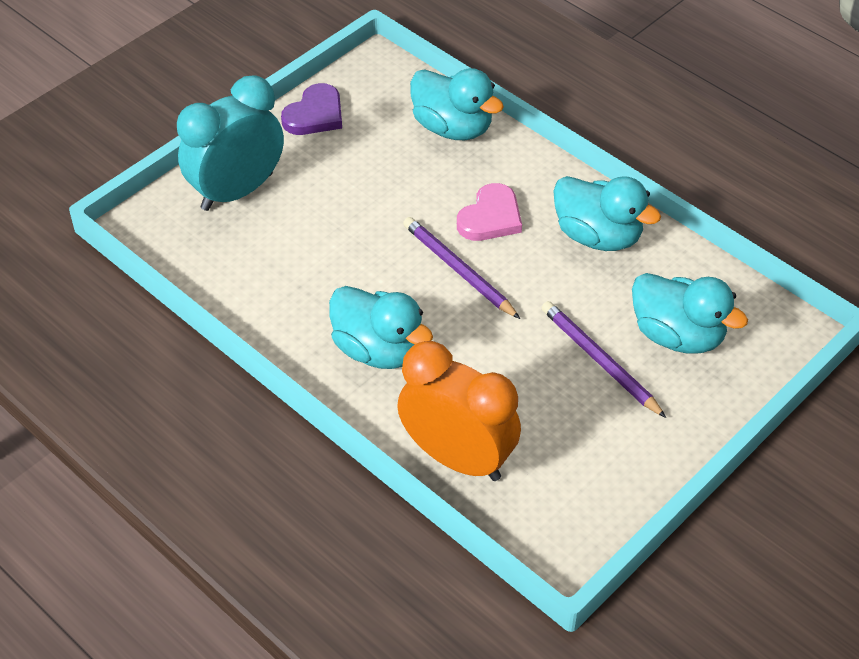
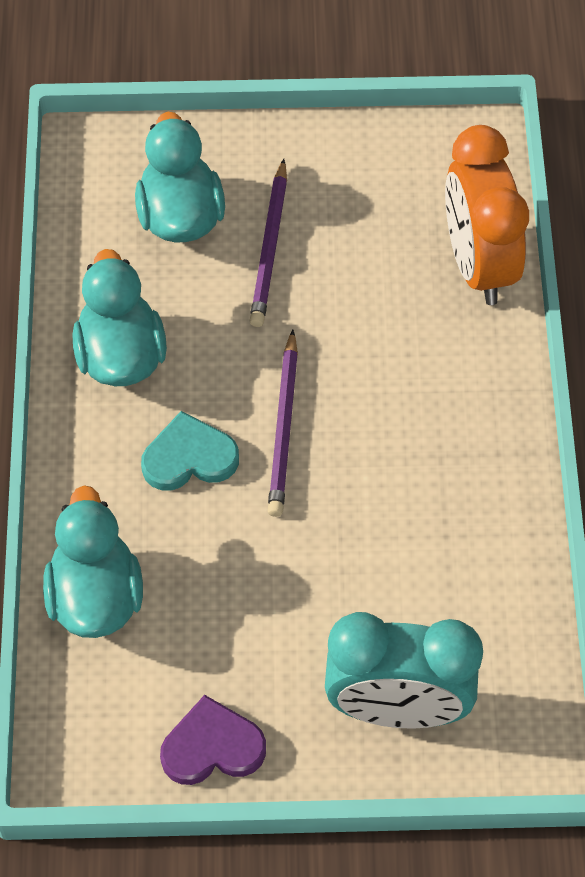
camera: 135 degrees left, 10 degrees up
(378, 350) = (442, 409): turquoise duck -> none
(490, 217) = (189, 457): pink heart -> turquoise heart

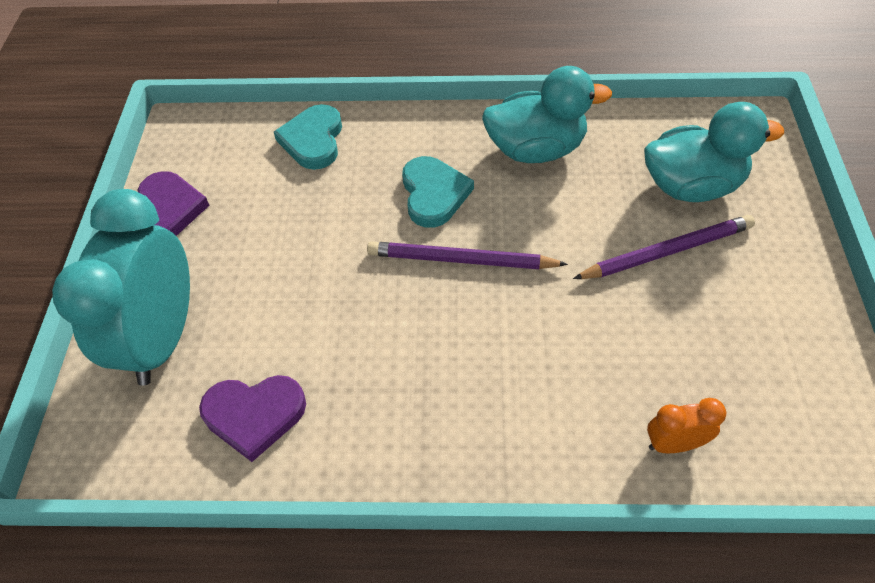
camera: 95 degrees right, 5 degrees down
(95, 596) = (313, 140): turquoise duck -> turquoise heart
(269, 247) = (666, 252): purple pencil -> purple pencil turned 150 degrees clockwise
(478, 264) = (674, 444): orange clock -> orange clock, size x0.43
(479, 601) = (254, 415): none -> purple heart

